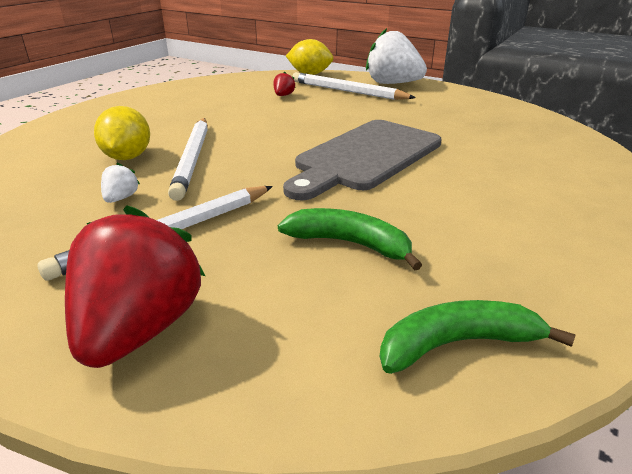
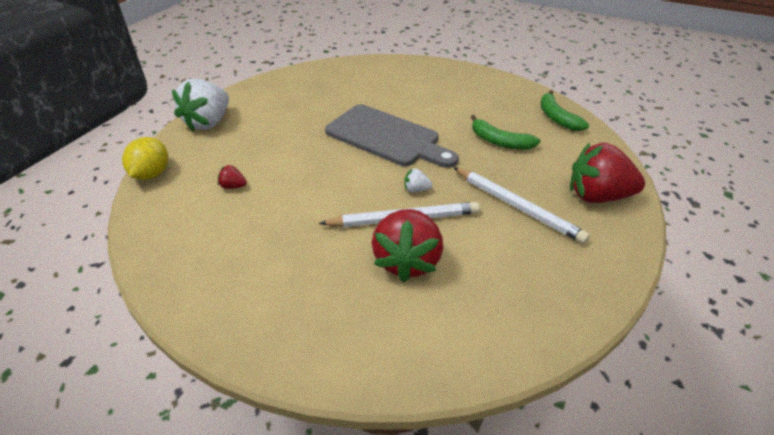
camera: 95 degrees left, 10 degrees up
(121, 198) = (481, 241): white strawberry -> white strawberry (416, 190)
(127, 157) = (407, 261): yellow lemon -> red strawberry
(347, 91) = (227, 147): white pencil -> none
(349, 244) = (499, 141): green banana -> green banana turned 75 degrees counterclockwise

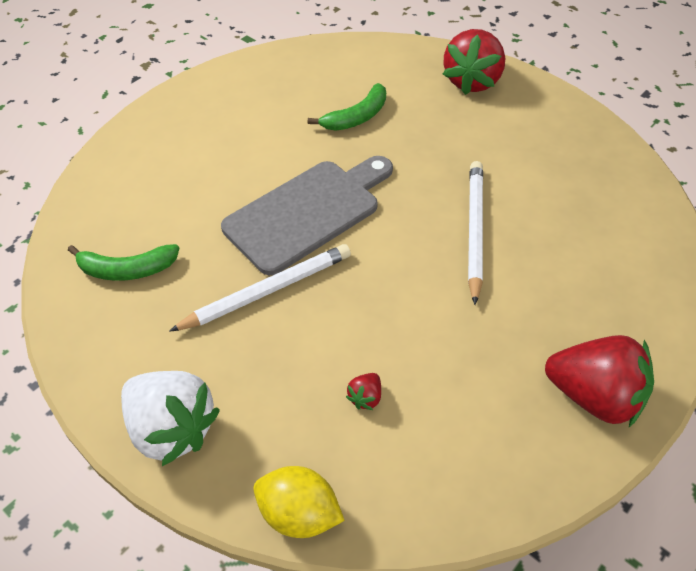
camera: 75 degrees left, 10 degrees up
(407, 261) = (540, 242): red strawberry -> red strawberry (593, 396)
(416, 190) = (425, 208): white strawberry -> none
(517, 206) = (474, 138): white pencil -> white pencil (267, 290)
(557, 118) = (327, 59): green banana -> green banana (127, 269)

